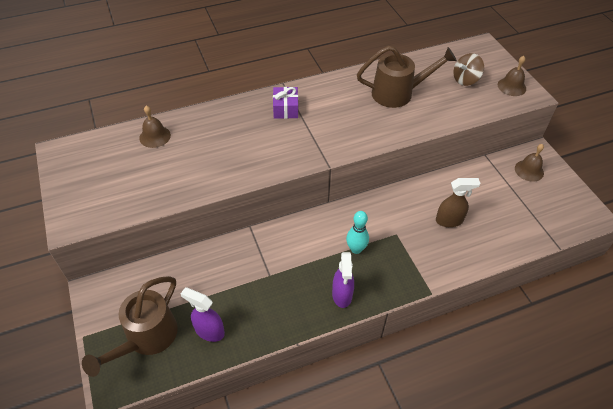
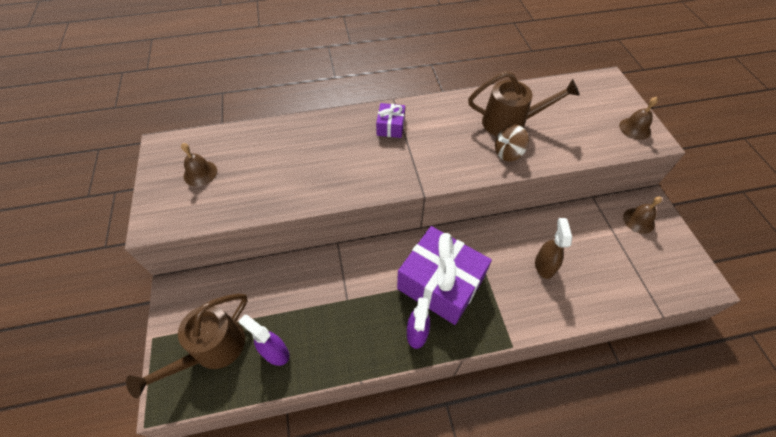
camera: 10 degrees right, 5 degrees up
(155, 136) = (255, 141): brown bell -> brown bell (200, 173)
(356, 249) = (440, 283): turquoise bowling pin -> purple gift
(449, 220) = (544, 265): brown spray bottle -> brown spray bottle turned 90 degrees counterclockwise
(465, 80) = (585, 115): brown spinning top -> brown spinning top (508, 153)

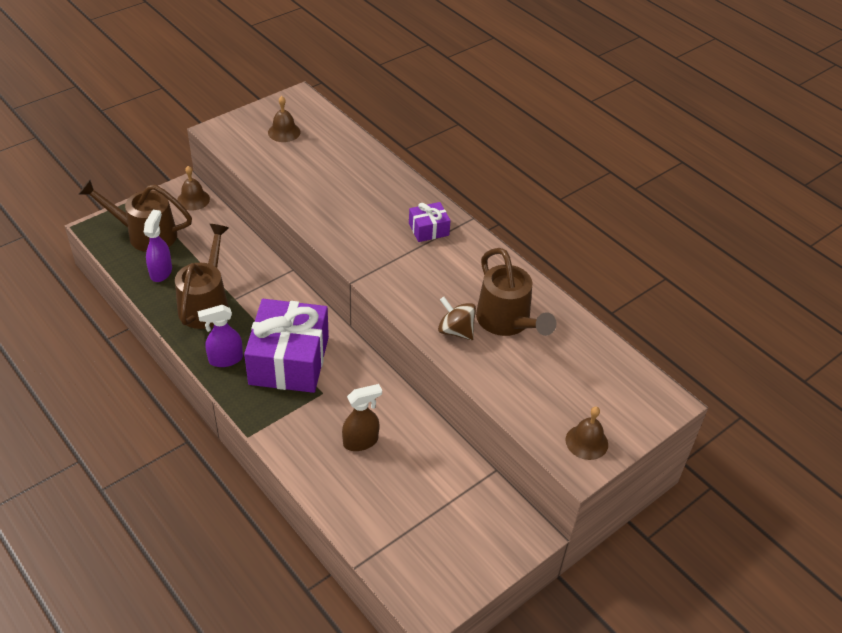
camera: 60 degrees right, 10 degrees down
(340, 325) = (206, 303): none -> brown watering can
(638, 220) = (487, 524): brown bell -> brown bell (193, 199)

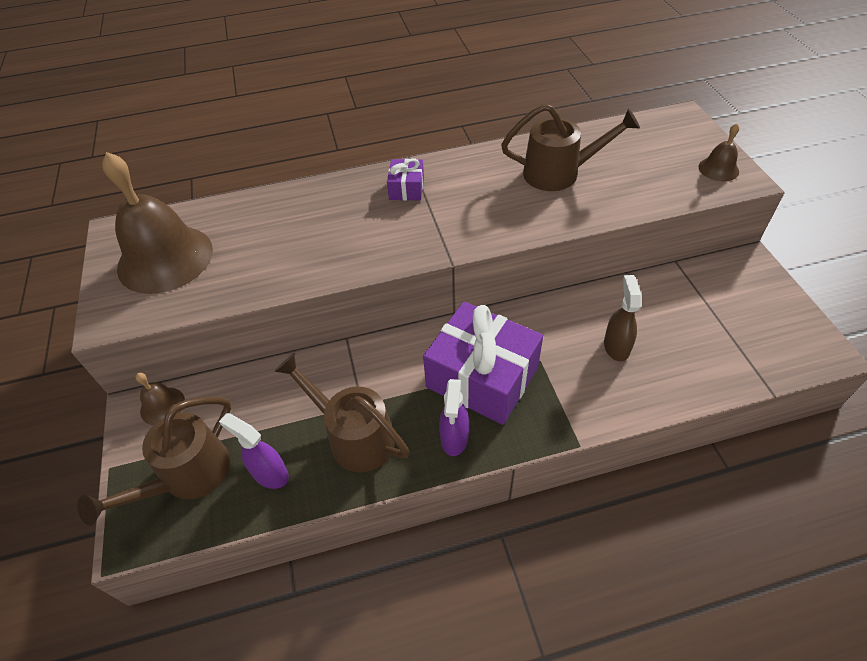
camera: 60 degrees left, 5 degrees up
(284, 132) = (165, 258): brown bell -> brown bell, size x2.24
(456, 331) = (557, 208): brown spinning top -> none

